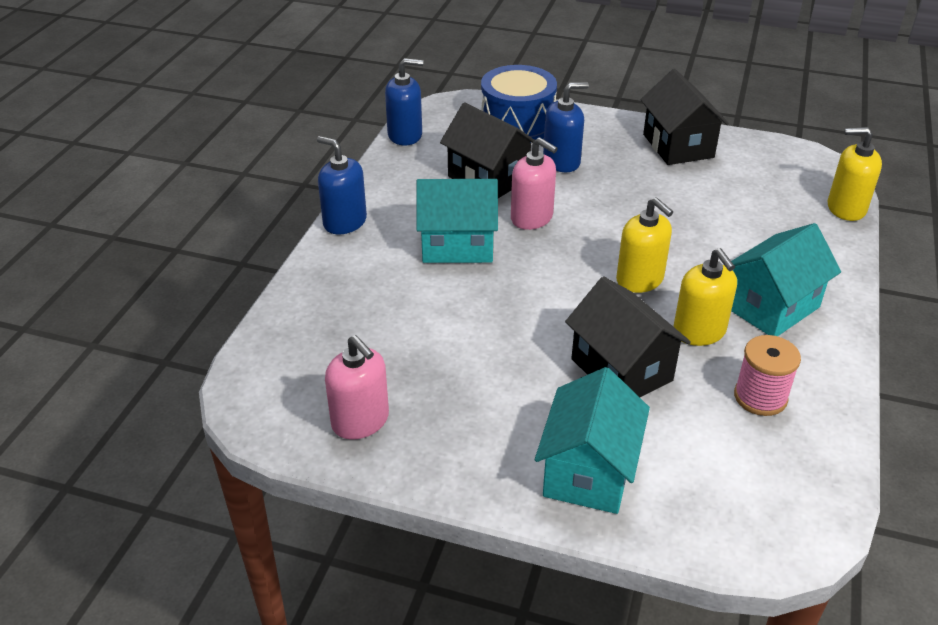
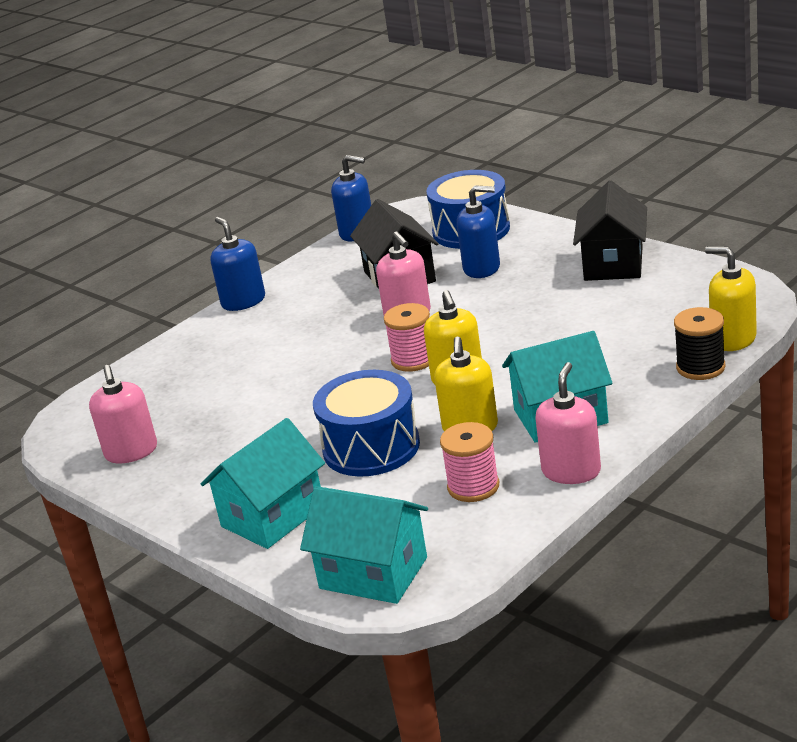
camera: 30 degrees right, 10 degrees down
(457, 245) = (321, 330): turquoise house -> turquoise house (373, 573)
(579, 266) = (413, 360): none -> pink spool
(621, 370) = (371, 447): black house -> blue drum
(833, 363) = (571, 471): none -> pink soap dispenser
(845, 239) = (700, 367): none -> black spool

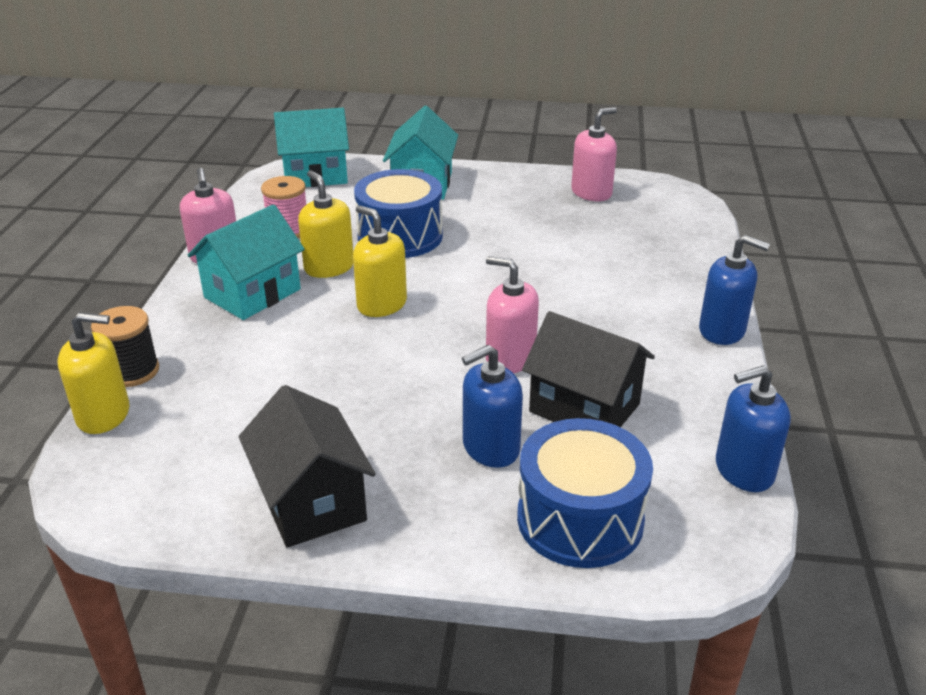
camera: 140 degrees right, 5 degrees up
(131, 452) = (591, 193): pink soap dispenser -> pink soap dispenser turned 105 degrees clockwise
(413, 360) = (445, 311): pink spool -> none

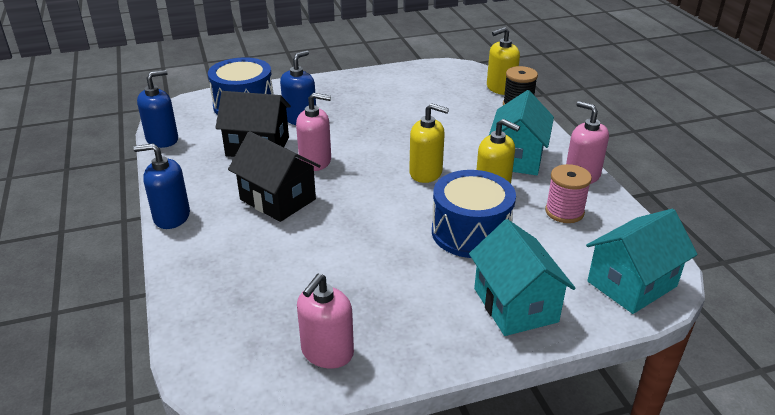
camera: 155 degrees right, 0 degrees up
(311, 501) = (368, 85): black house -> black house (277, 199)

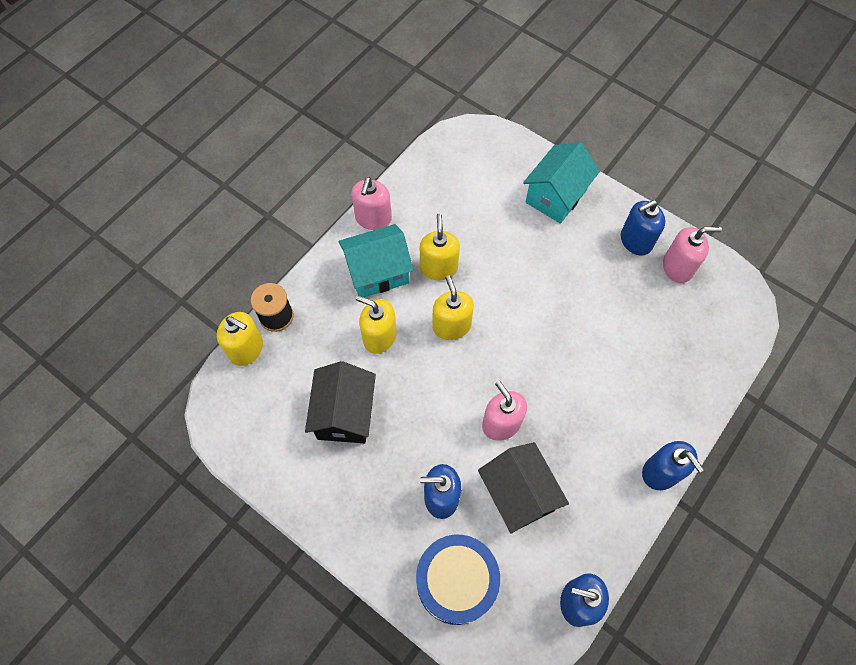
camera: 125 degrees left, 30 degrees up
(277, 199) = (575, 410): black house -> black house (345, 414)
(395, 337) = (635, 241): none -> blue soap dispenser
(453, 138) = (379, 337): none -> yellow soap dispenser
(471, 232) = (504, 254): blue drum -> none
(564, 212) = (433, 210): pink spool -> none
(631, 284) = (485, 148): turquoise house -> none

